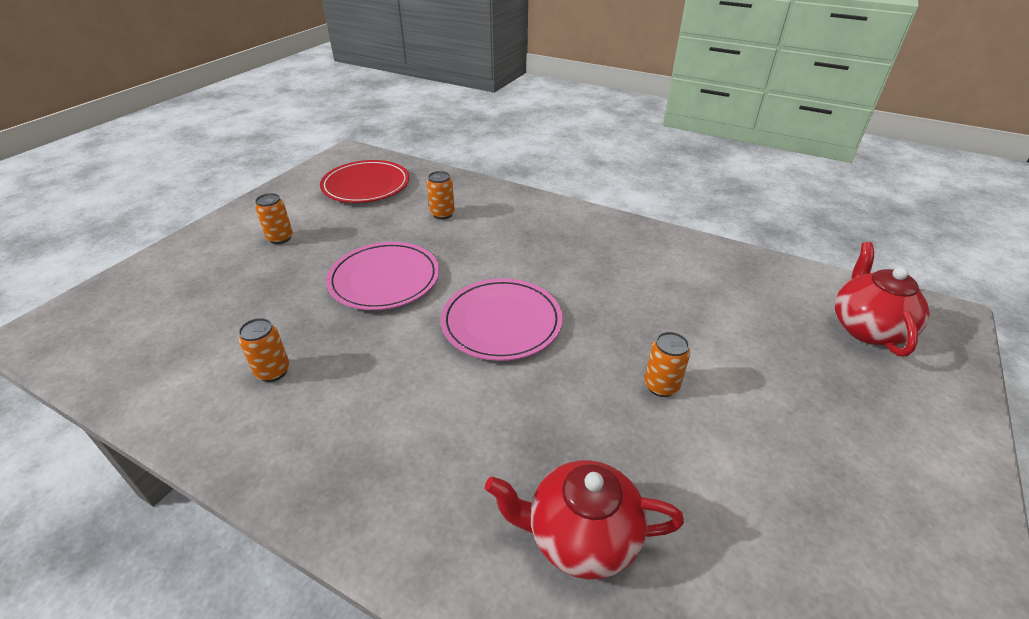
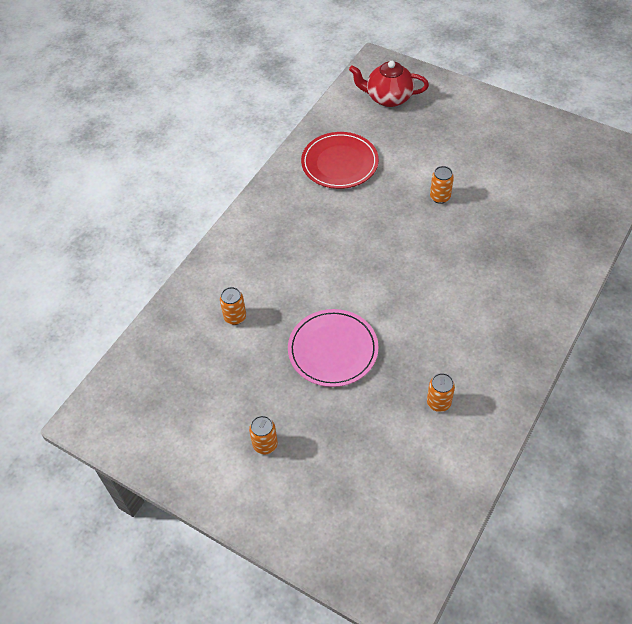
camera: 85 degrees left, 15 degrees up
(366, 185) = (169, 389): red plate -> red plate (339, 163)
(501, 322) = (384, 272): pink plate -> none
(580, 537) = (539, 241): red teapot -> none

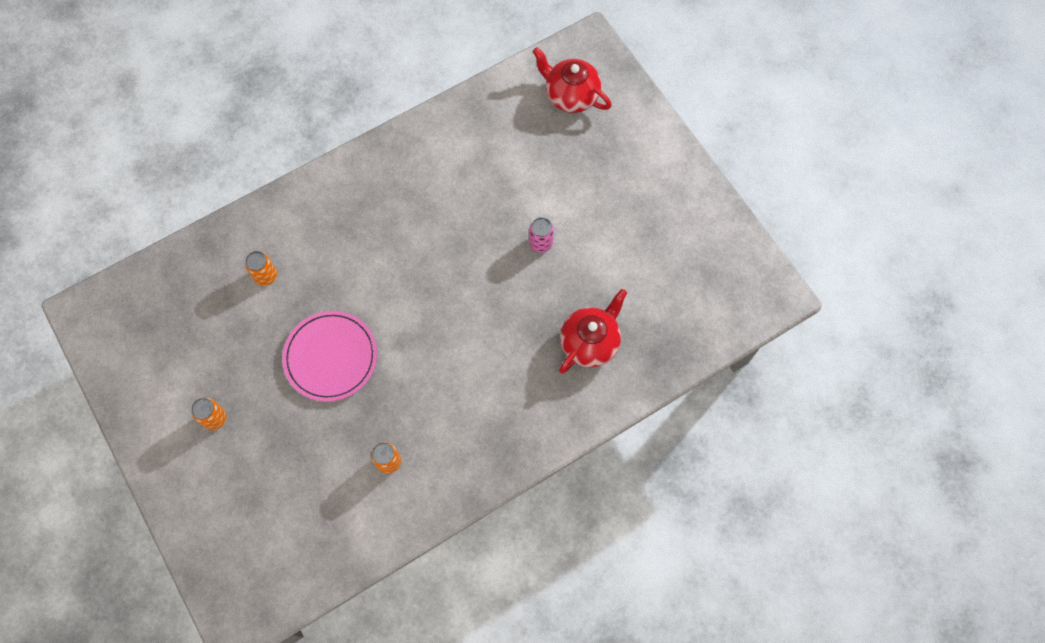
camera: 25 degrees right, 15 degrees up
(339, 163) = (469, 152): red plate -> none
(440, 197) = (540, 243): orange can -> pink can
(529, 243) = (590, 342): none -> red teapot

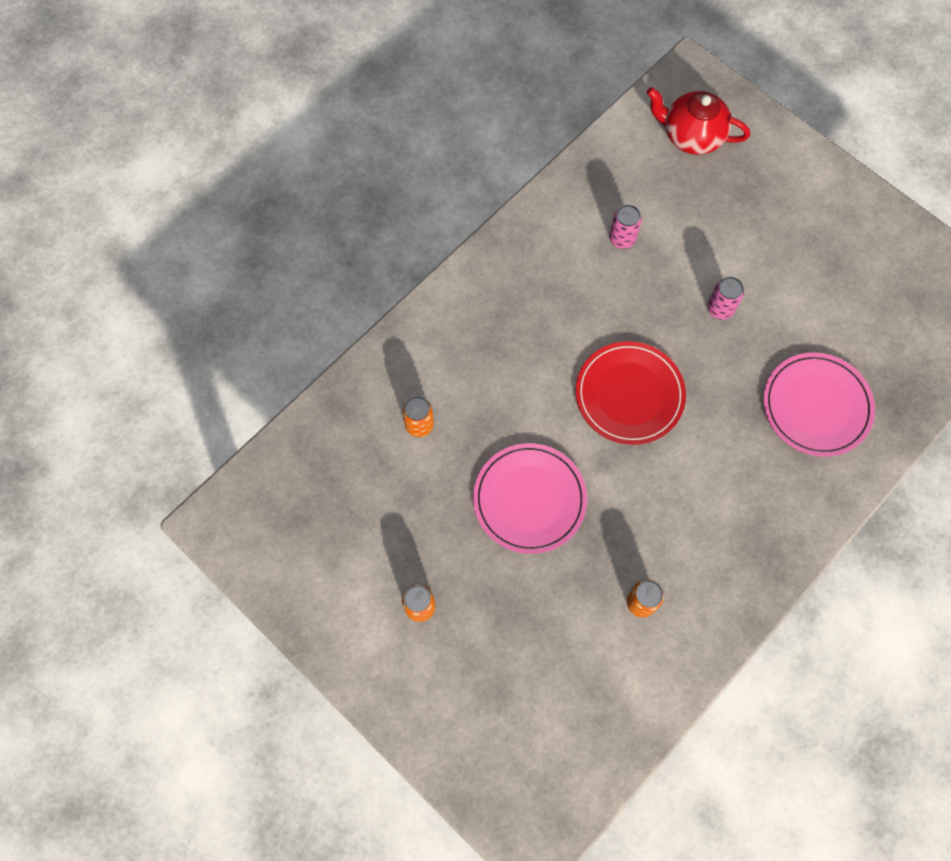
camera: 15 degrees left, 0 degrees up
(441, 294) = (629, 394): none -> red plate
(482, 167) = (622, 239): none -> pink can
(590, 342) = (816, 406): red teapot -> pink plate

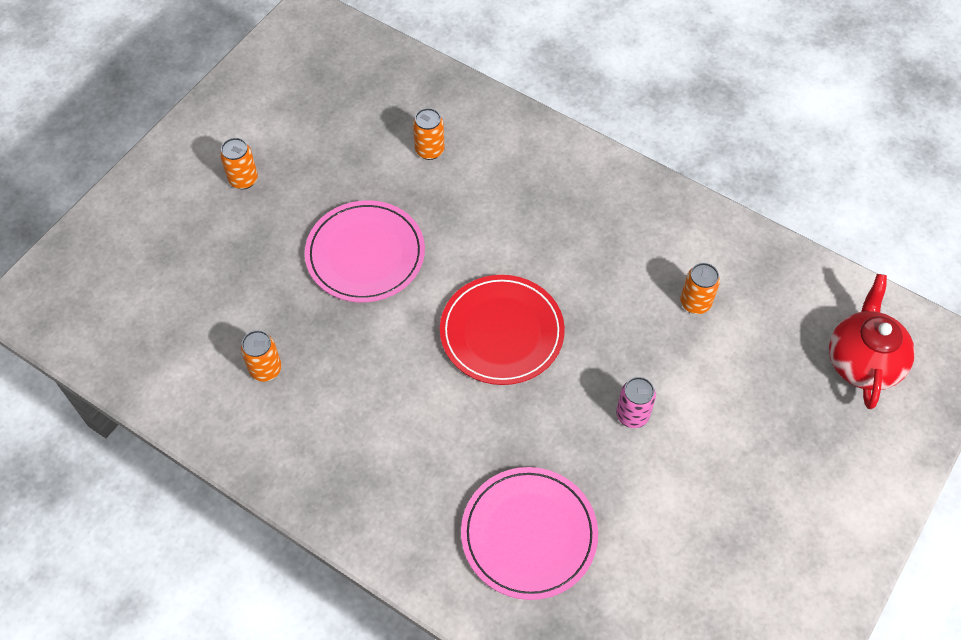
camera: 80 degrees right, 10 degrees down
(622, 239) = (695, 303): pink can -> orange can

